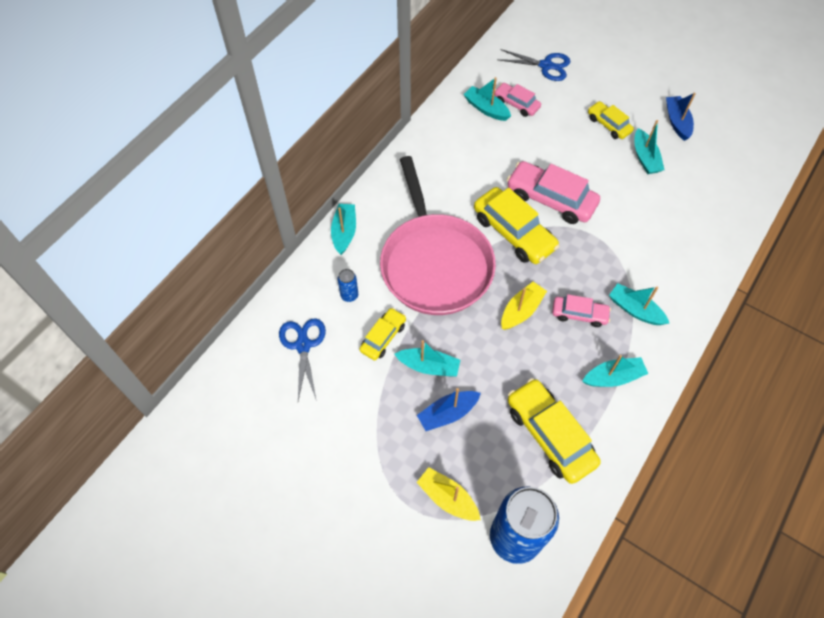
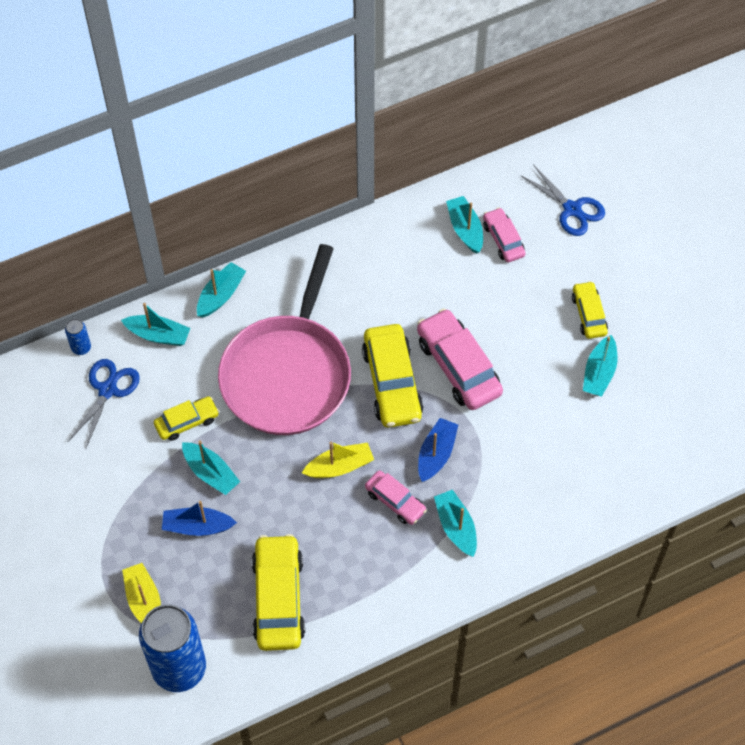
camera: 30 degrees right, 0 degrees up
(349, 295) = (182, 363): blue can -> blue can (81, 348)
(613, 377) = (381, 579): turquoise boat -> turquoise boat (158, 335)
(677, 122) = (671, 349): blue boat -> blue boat (436, 454)

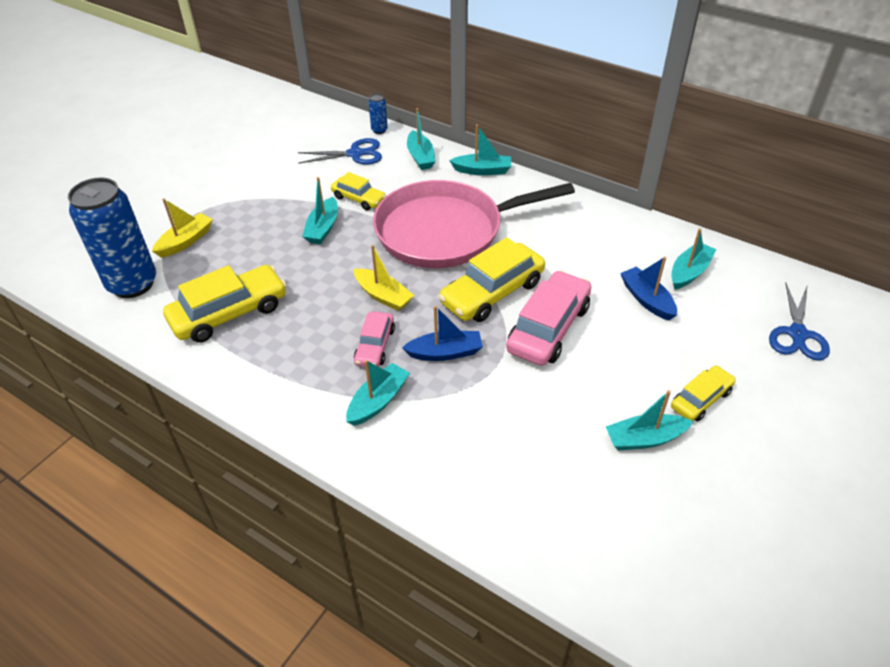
camera: 60 degrees right, 15 degrees down
(197, 526) = (269, 241): blue boat -> blue boat (647, 299)
(503, 239) = (708, 301): pink car -> none

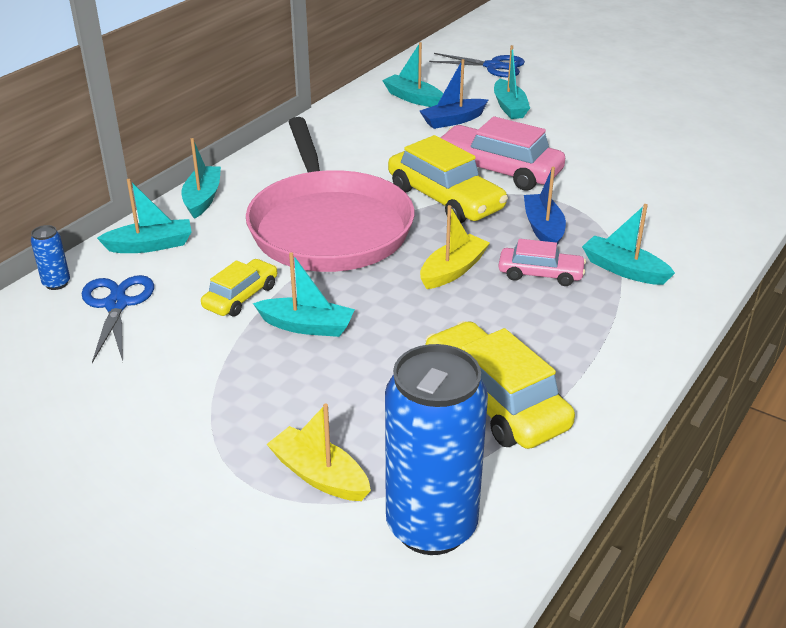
camera: 90 degrees left, 10 degrees down
(644, 439) = (628, 136): turquoise boat -> turquoise boat (509, 107)
(701, 399) = (576, 110): yellow car -> none

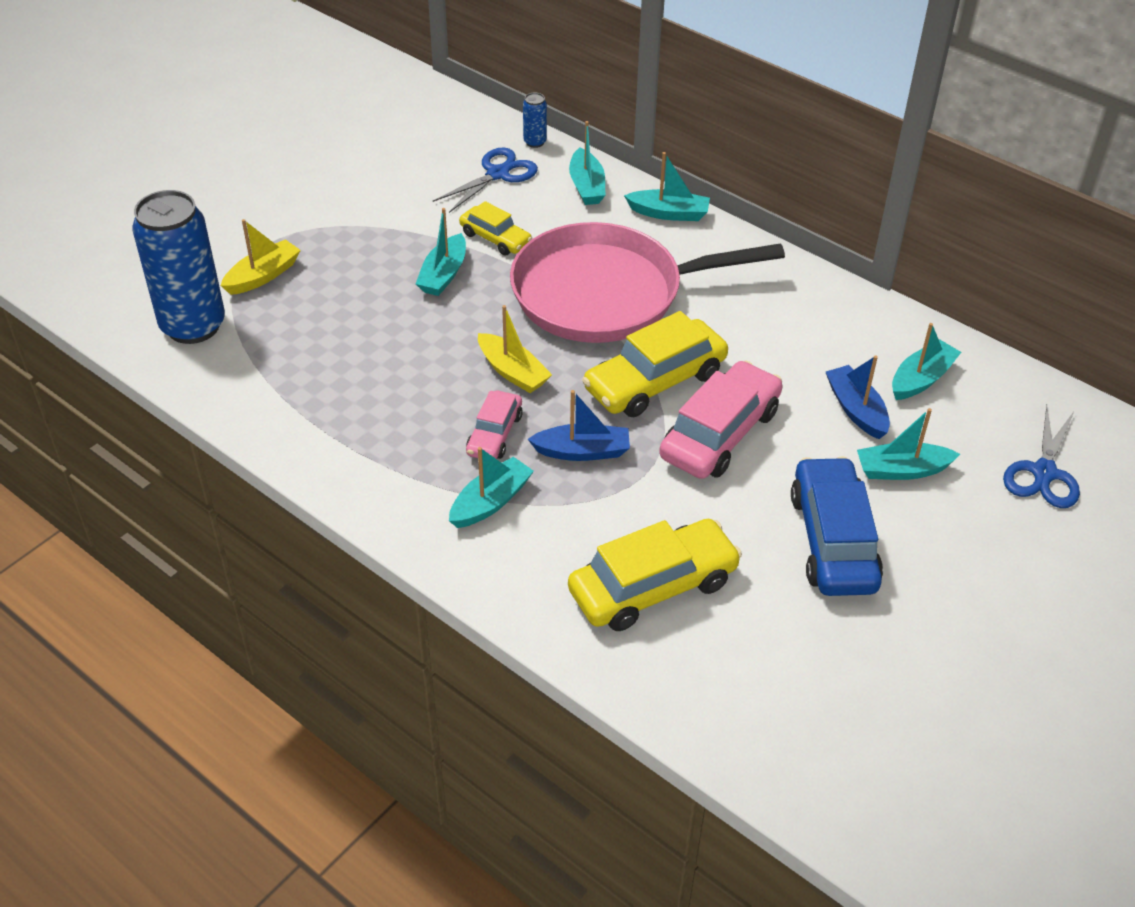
camera: 95 degrees right, 10 degrees up
(117, 304) = (498, 174): blue scissors -> blue scissors turned 45 degrees counterclockwise
(494, 400) = (314, 375): yellow car -> yellow car (653, 587)
(588, 130) = (833, 540): none -> blue car

